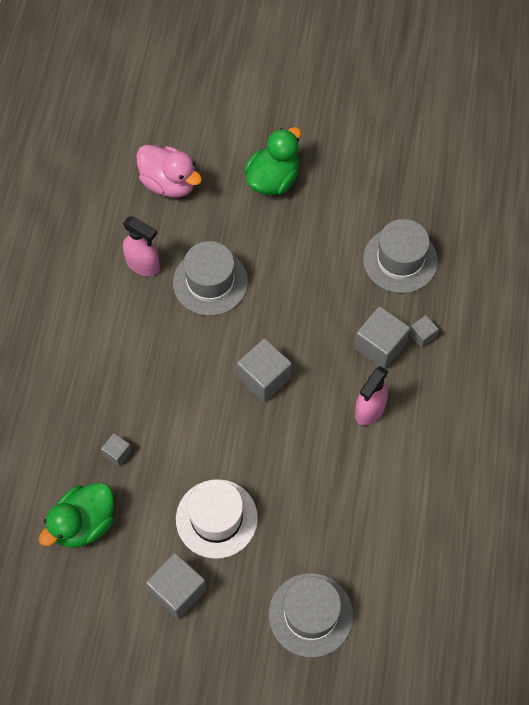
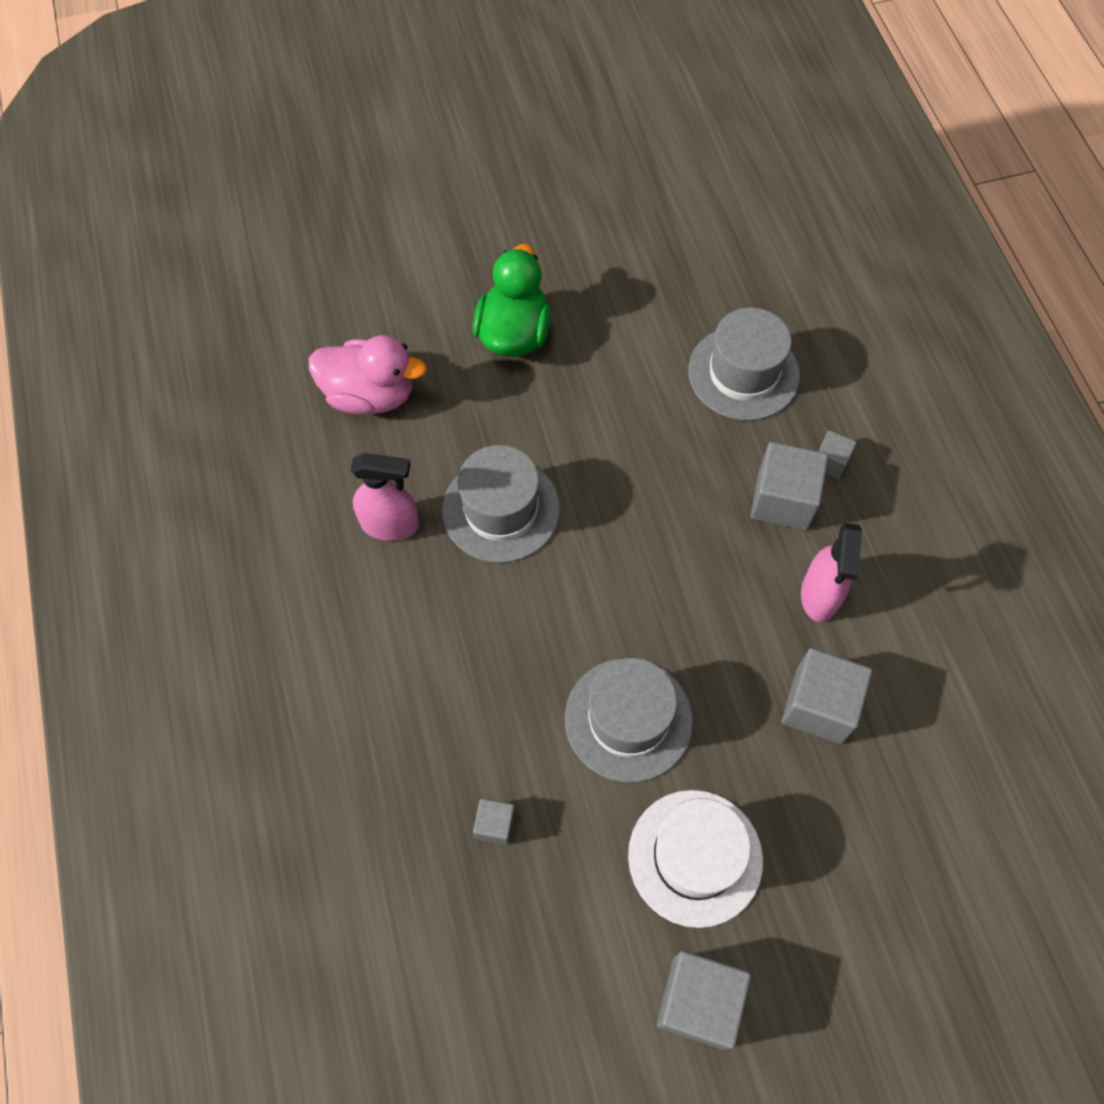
camera: 25 degrees left, 0 degrees up
(84, 524) = (500, 963): green duck -> none
(264, 378) = (650, 614): grey cube -> grey cube (819, 705)
(311, 615) = (910, 940): grey hat -> grey hat (628, 719)

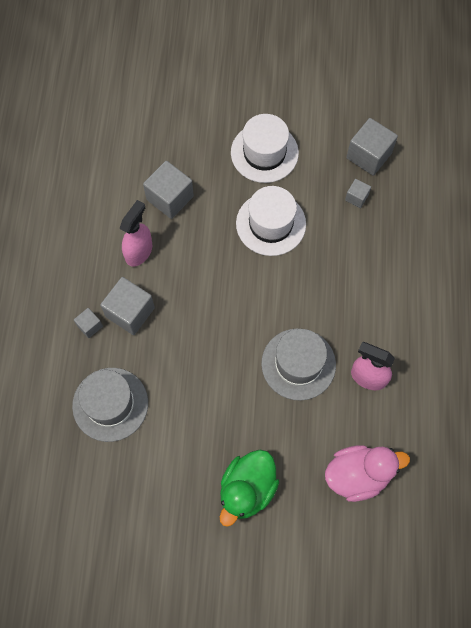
camera: 160 degrees left, 5 degrees up
(370, 395) = (358, 475): pink duck -> pink duck turned 135 degrees clockwise
(628, 719) = (271, 224): grey hat -> white hat
(698, 1002) = (288, 99): grey cube -> grey cube (369, 155)

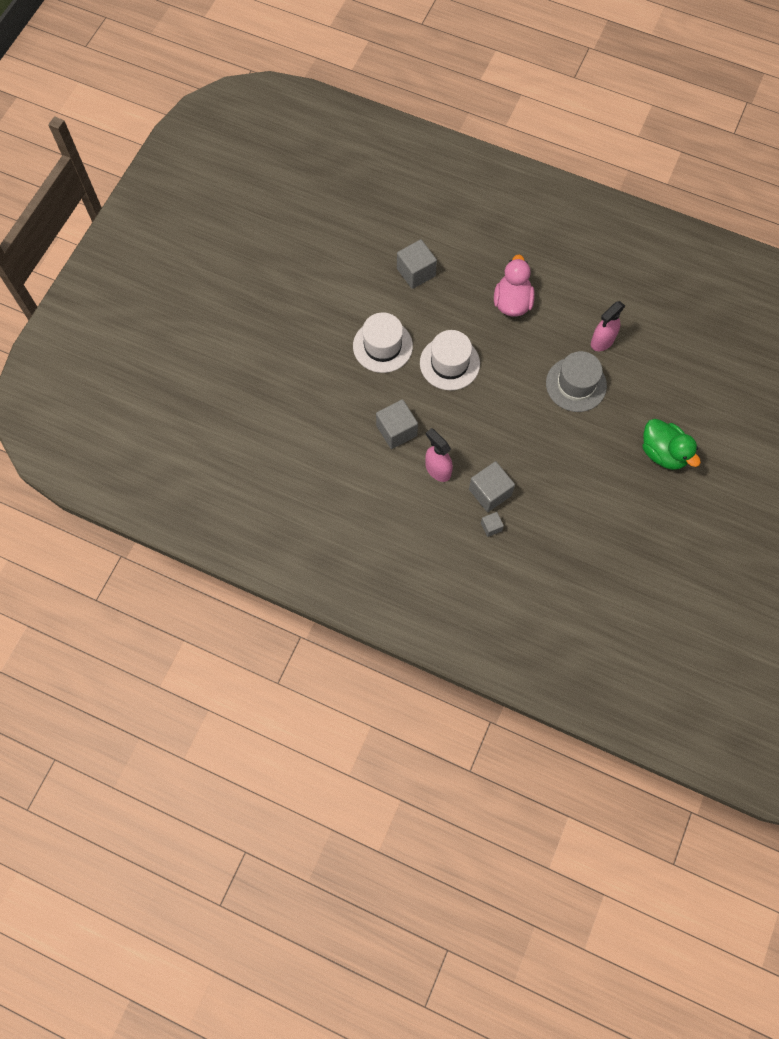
camera: 70 degrees left, 0 degrees up
(110, 404) = (564, 530): grey hat -> none
(356, 197) = (450, 294): grey cube -> none
(358, 475) = (674, 375): pink duck -> pink duck (512, 302)

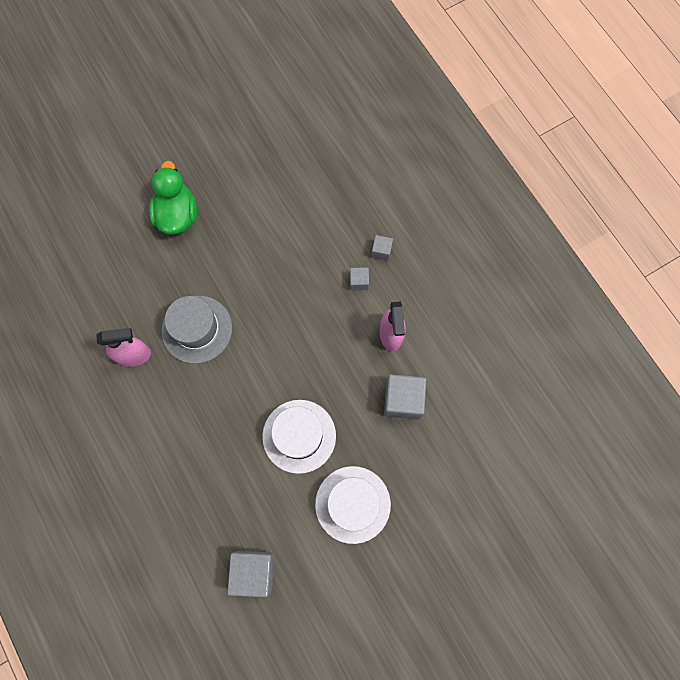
camera: 145 degrees left, 5 degrees up
(490, 492) = (359, 282): grey cube -> grey cube, size x0.52
(512, 302) = (183, 460): pink duck -> none

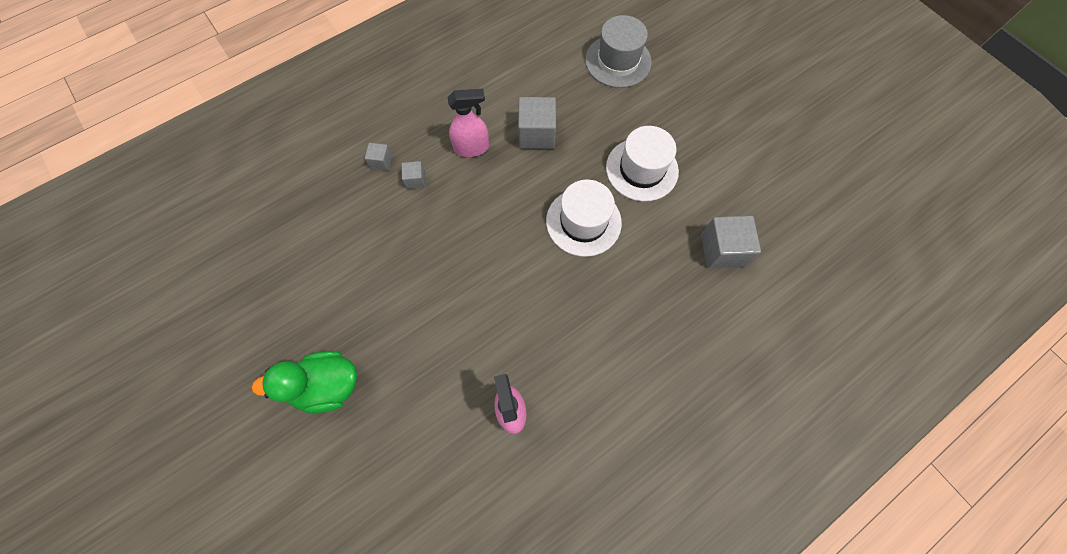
camera: 95 degrees left, 5 degrees down
(197, 329) = (475, 340): grey hat -> grey hat (618, 61)

